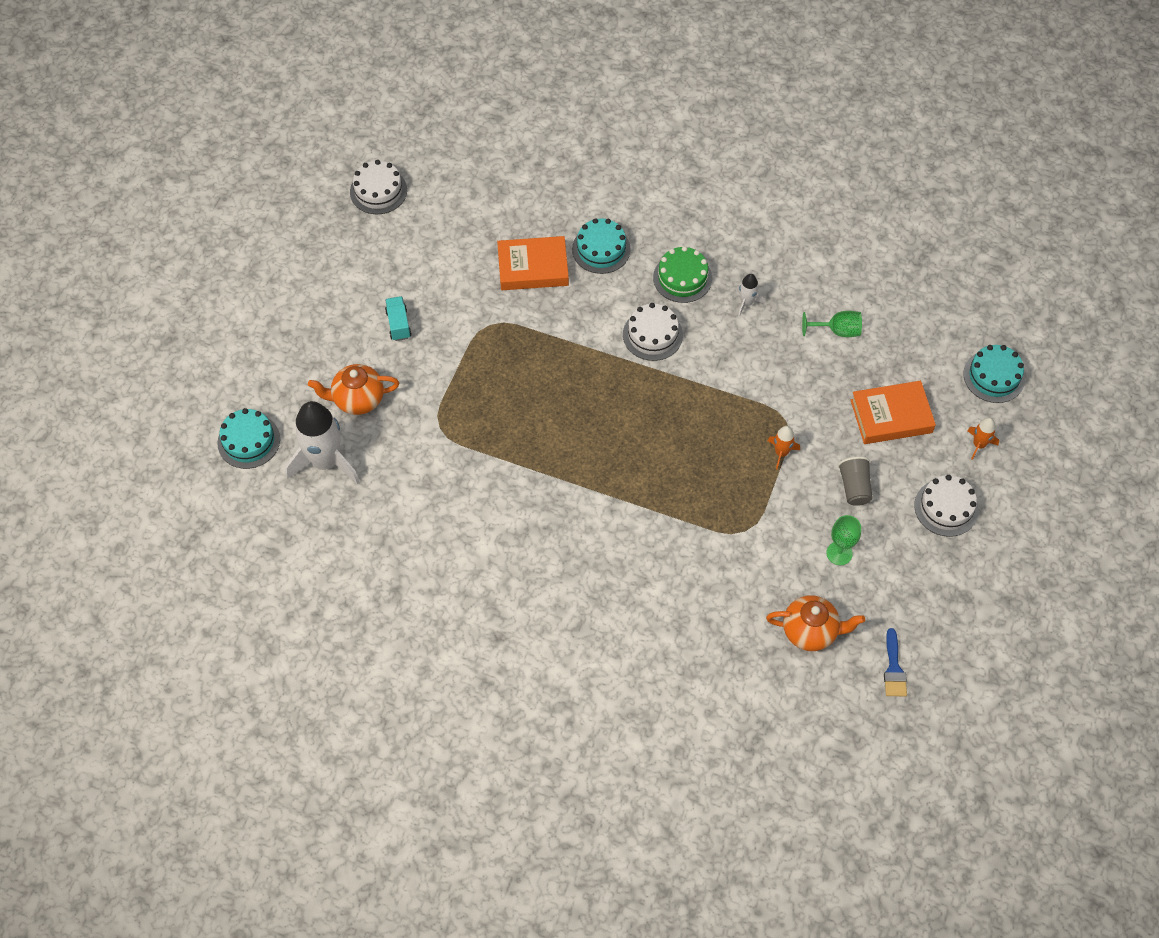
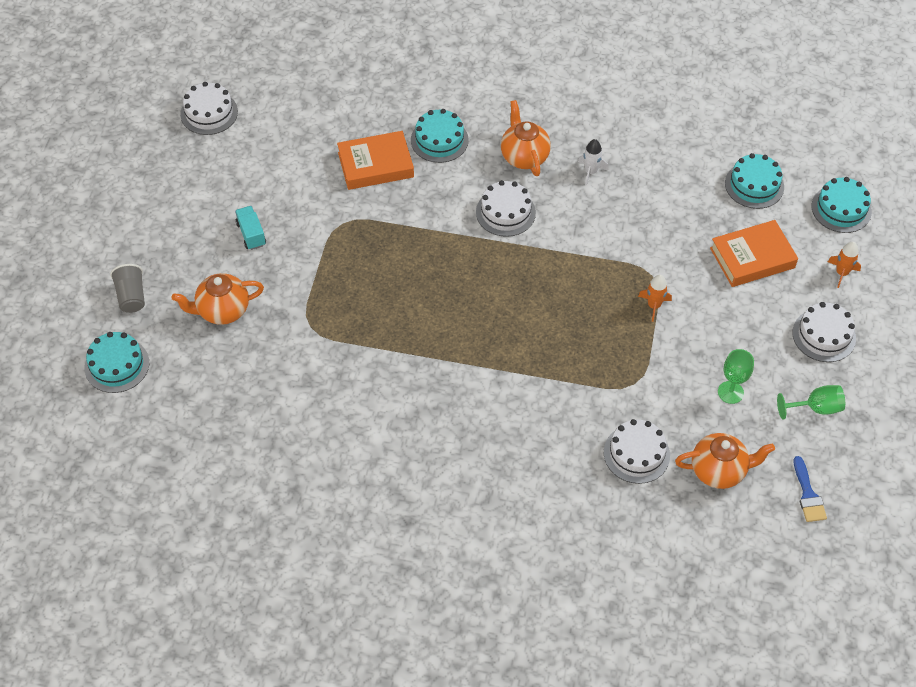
camera: 10 degrees left, 5 degrees down
(325, 461) = (199, 374): white rocket -> none
(682, 278) = (524, 156): green cake -> orange teapot
(733, 602) = (636, 454): none -> white cake
(837, 331) = (683, 186): green goblet -> green goblet (816, 408)
(854, 487) = (731, 328): grey cup -> grey cup (131, 296)
(910, 339) = (754, 185): none -> turquoise cake

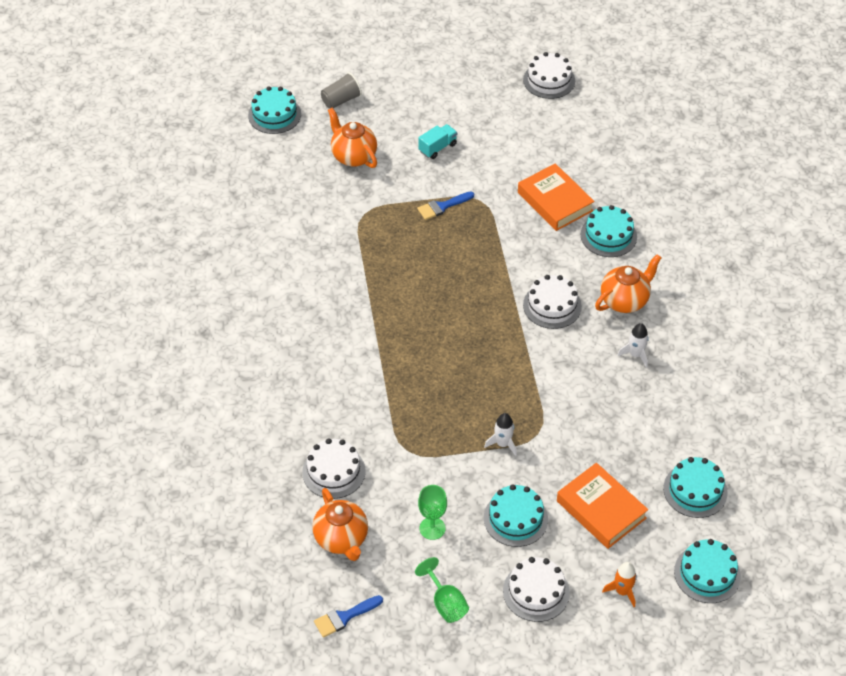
camera: 70 degrees right, 5 degrees down
(335, 256) = (442, 206): none -> blue brush
(654, 305) = (503, 444): orange rocket -> white rocket
(741, 324) = (515, 518): none -> turquoise cake

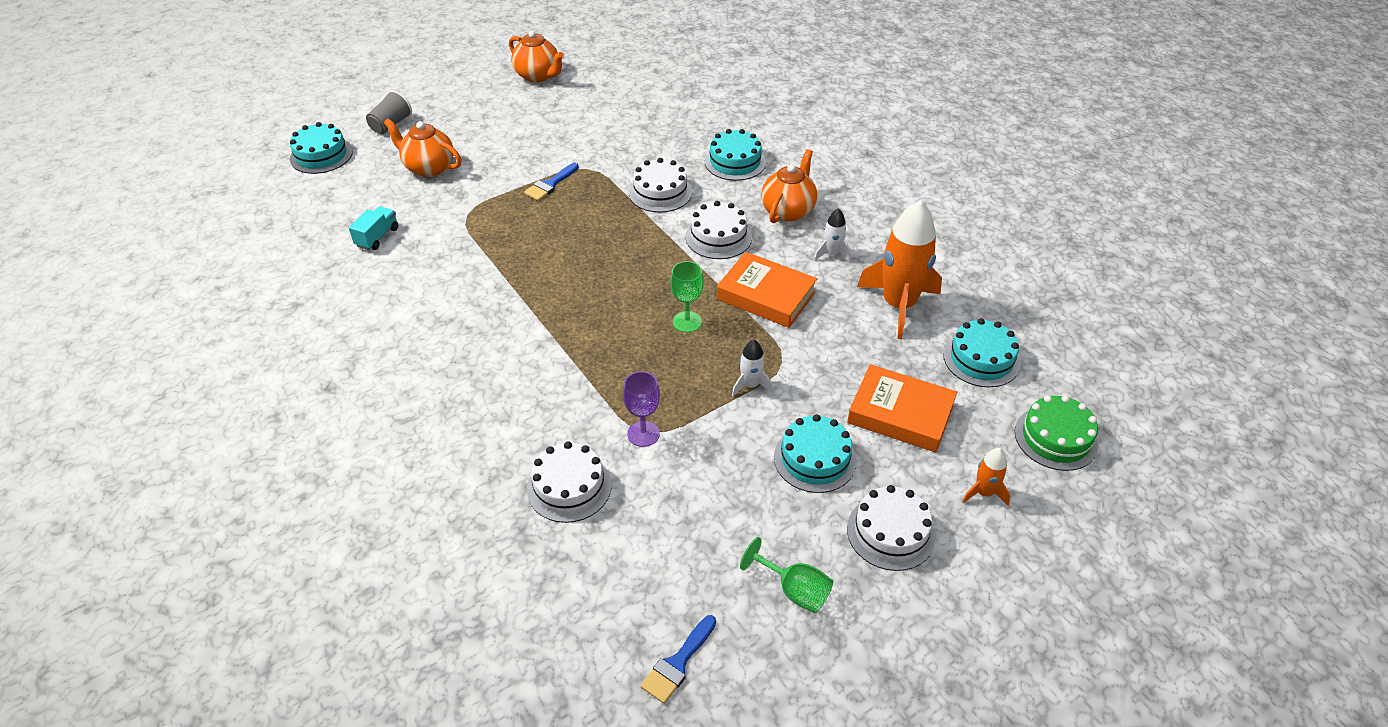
camera: 25 degrees left, 5 degrees down
(342, 539) = (621, 564): orange teapot -> orange teapot (538, 76)
(404, 452) = (643, 434): none -> purple goblet
(432, 528) = (725, 507): green goblet -> green goblet (687, 322)
(437, 148) = (516, 137): turquoise truck -> turquoise truck (377, 237)
(549, 80) = (597, 58): white cake -> white cake (660, 192)
(555, 201) = (664, 149): orange book -> orange book (766, 295)
(660, 420) = (898, 305): none -> orange rocket
(707, 574) = (1055, 438): turquoise cake -> green cake

